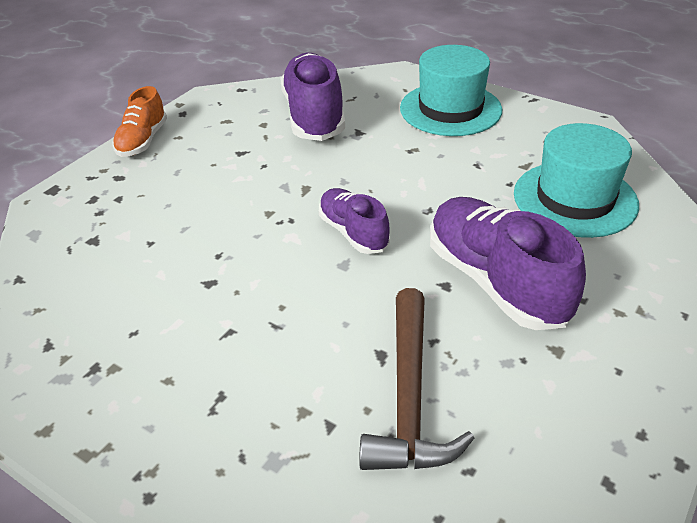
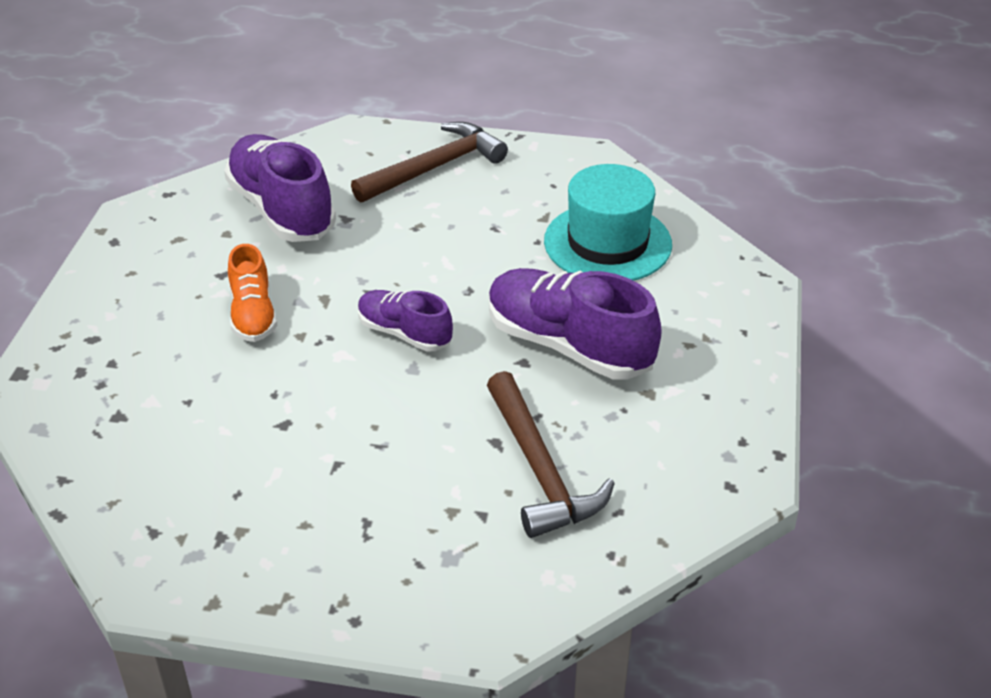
camera: 25 degrees left, 0 degrees up
(143, 141) = (89, 288): orange shoe -> orange shoe (253, 314)
(450, 109) = (434, 167): turquoise hat -> brown hammer

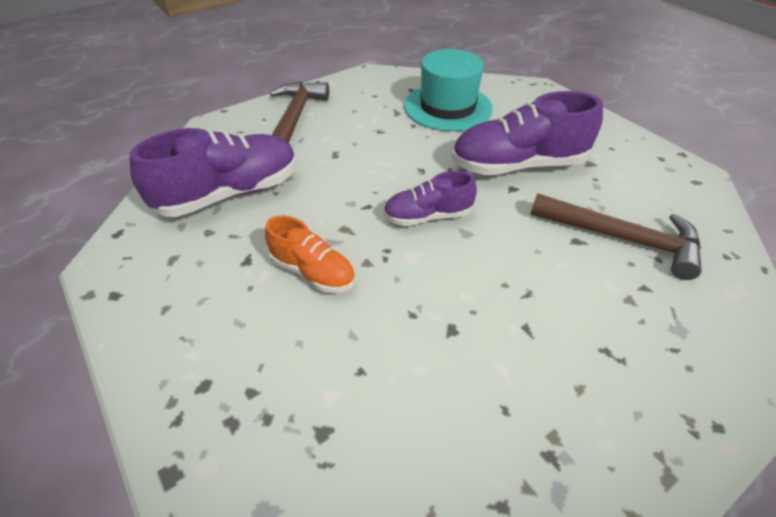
camera: 45 degrees left, 5 degrees up
(282, 210) = (229, 194): purple shoe -> purple shoe turned 135 degrees clockwise

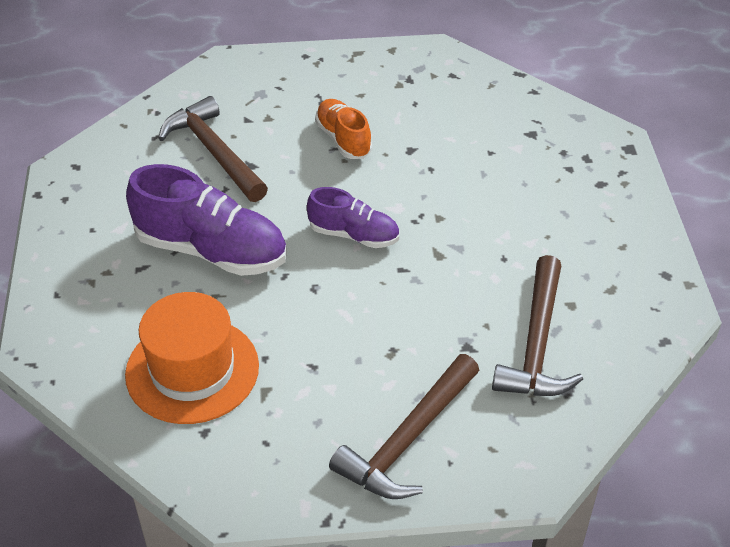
camera: 150 degrees left, 0 degrees up
(229, 194) = (537, 344): purple shoe -> brown hammer
(312, 272) = (489, 227): orange shoe -> orange shoe (343, 139)
(448, 107) = (192, 370): turquoise hat -> orange hat

